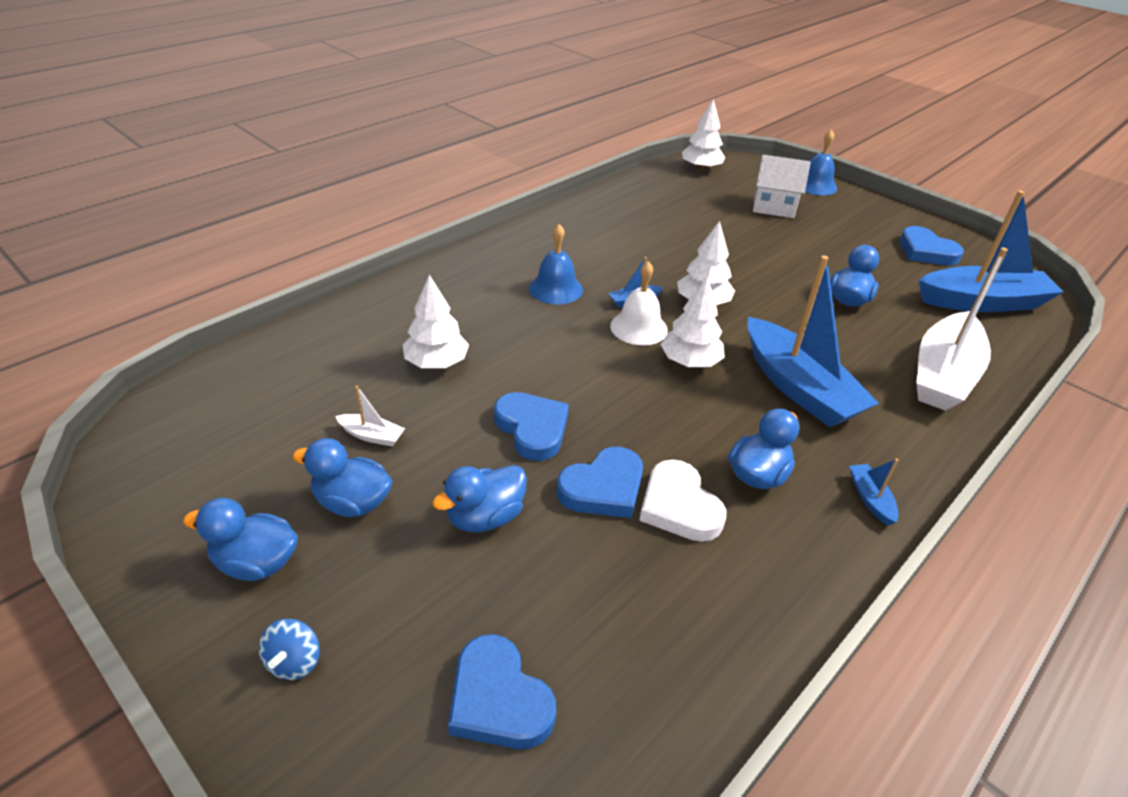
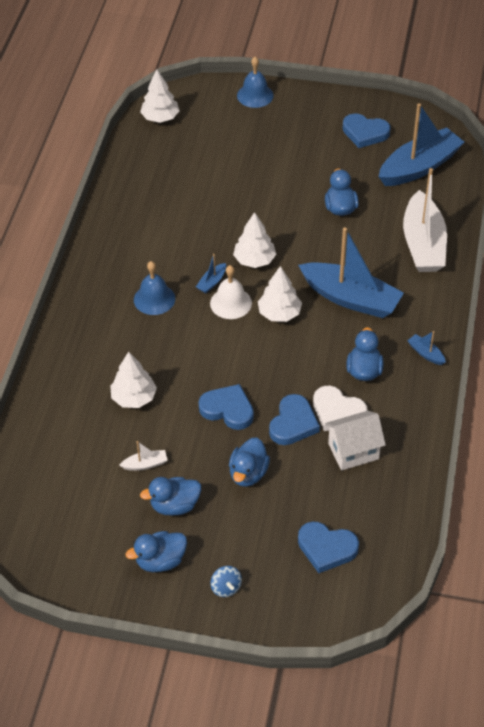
camera: 30 degrees left, 10 degrees up
(773, 207) = (241, 137): white house -> white house (353, 451)

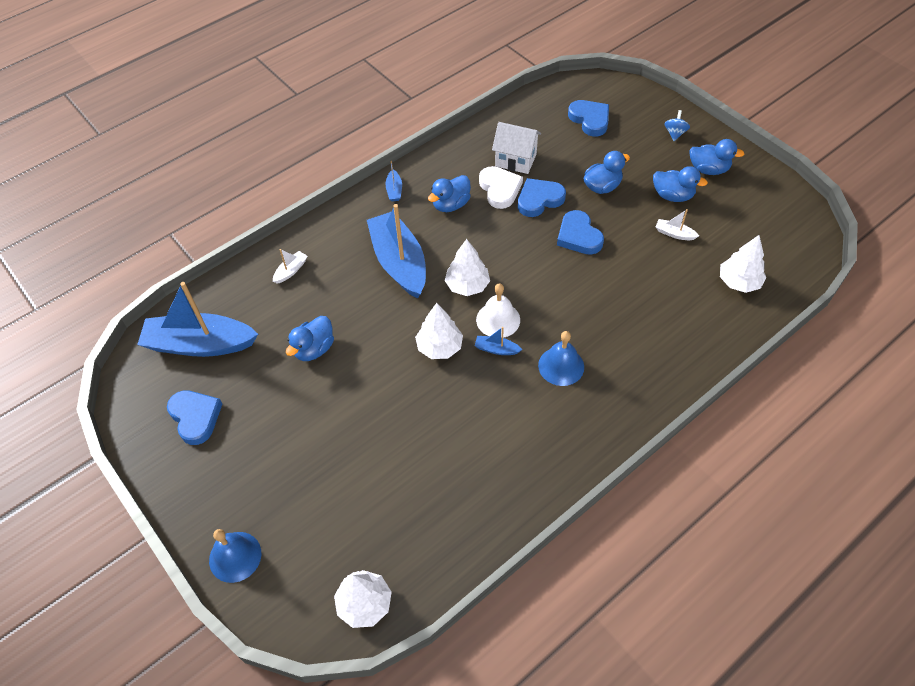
camera: 140 degrees left, 5 degrees up
(134, 398) = (646, 288): white tree -> white tree (739, 282)
(212, 282) = (496, 349): blue boat -> blue boat turned 150 degrees counterclockwise
(423, 244) = (291, 271): white boat -> white boat, size x0.40

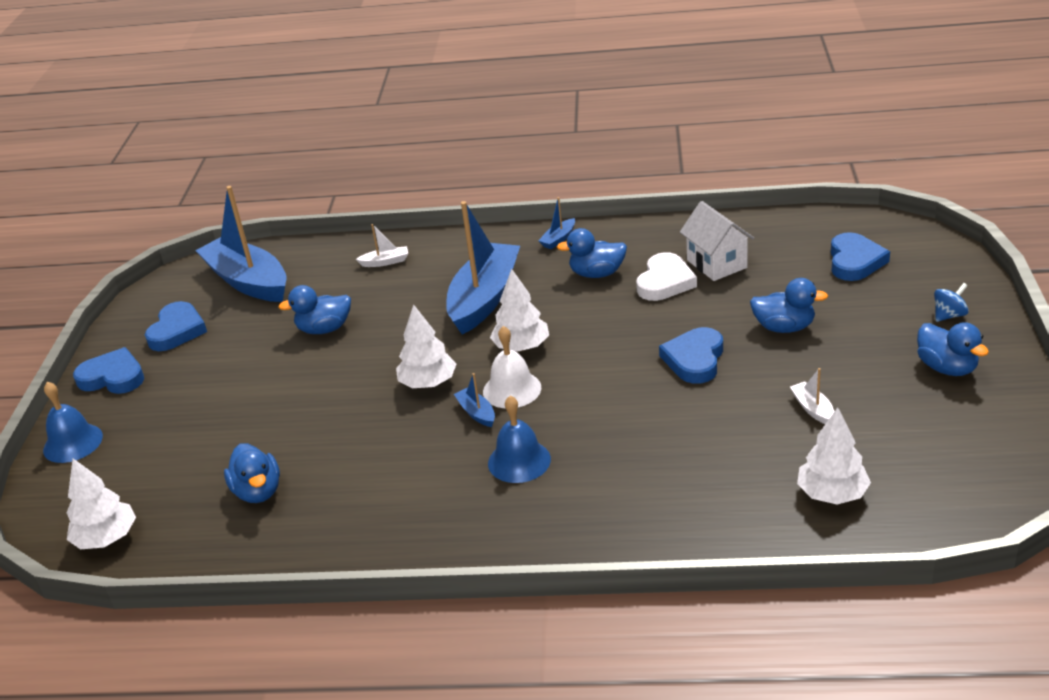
camera: 45 degrees right, 20 degrees down
(539, 200) = (695, 308): blue heart -> blue heart (113, 377)
(672, 196) = (861, 373): blue duck -> blue duck (258, 492)

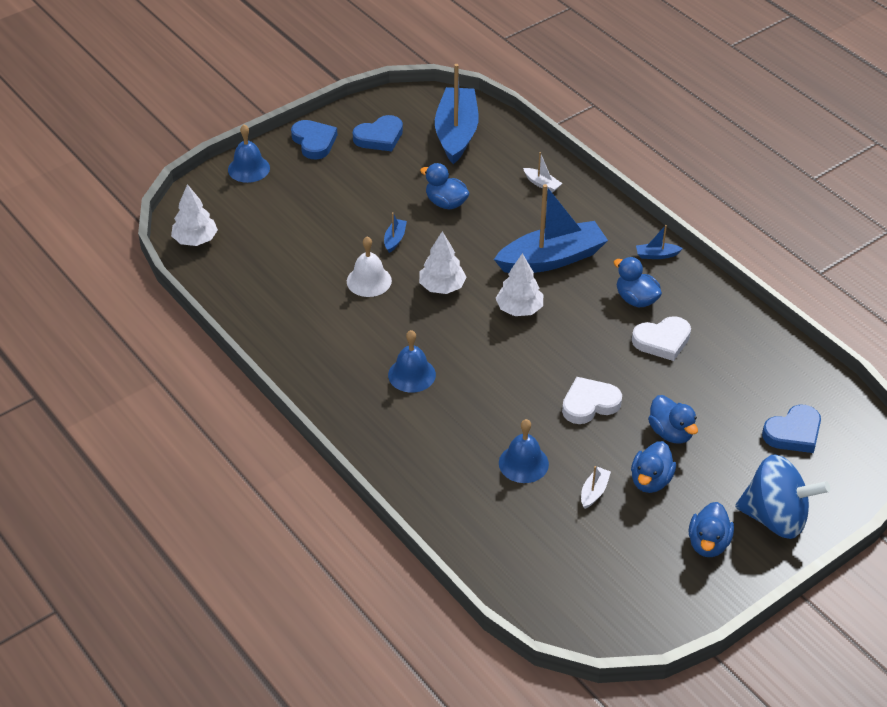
camera: 45 degrees right, 10 degrees up
(258, 492) = (283, 276): blue duck -> blue duck (650, 481)
(476, 413) = (436, 327): blue boat -> blue boat (395, 239)
(512, 389) = (473, 330): white bell -> white bell (369, 281)
(694, 359) = (589, 404): blue heart -> white heart
(716, 264) = (712, 357): white house -> none
(727, 439) = (523, 463): none -> blue bell
(832, 494) = (517, 542): white tree -> none
(949, 315) = (775, 518): blue spinning top -> blue spinning top, size x2.44

